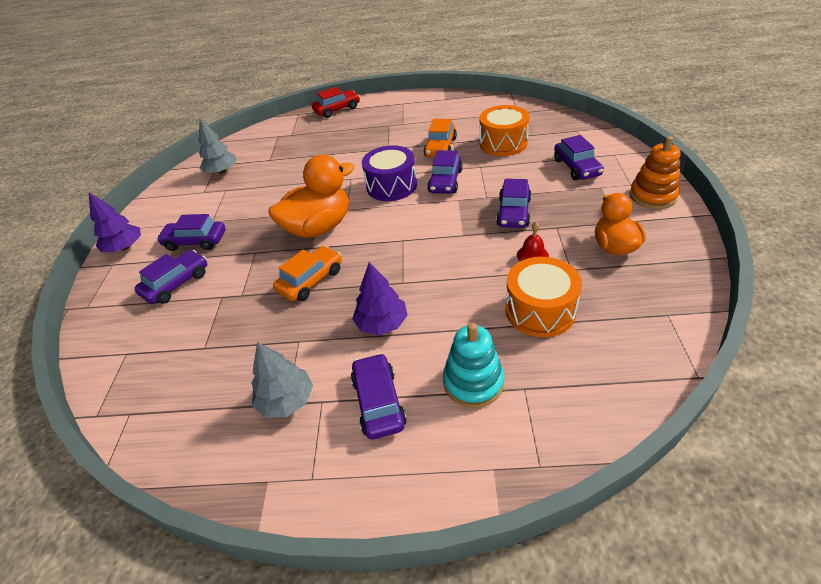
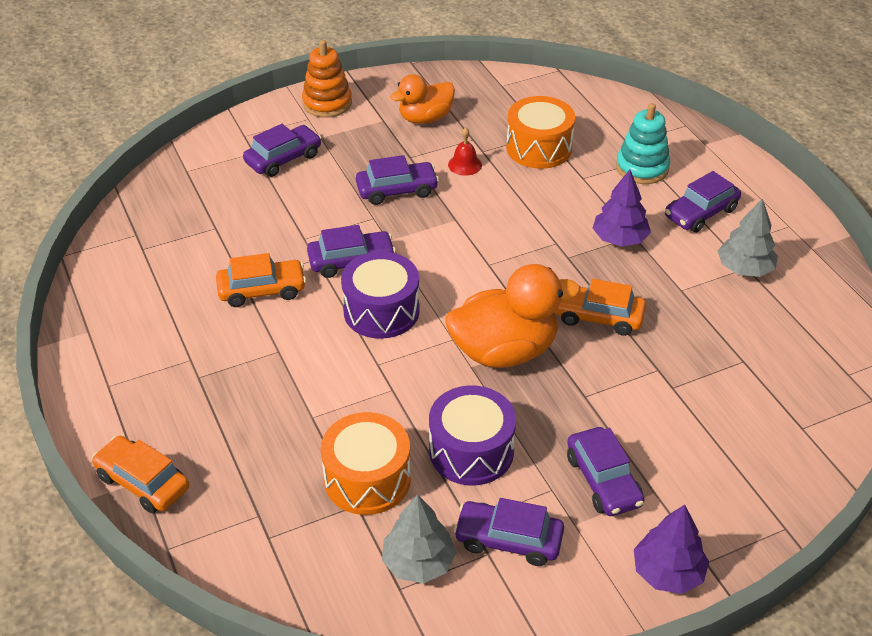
camera: 120 degrees left, 0 degrees up
(176, 283) = (685, 449): purple car -> purple car (508, 540)
(262, 199) = (471, 451): none -> purple drum
(319, 227) = (504, 351): orange duck -> orange duck turned 135 degrees clockwise
(337, 109) = (143, 482): red car -> orange car
(503, 143) = (236, 230): orange drum -> orange drum (367, 479)

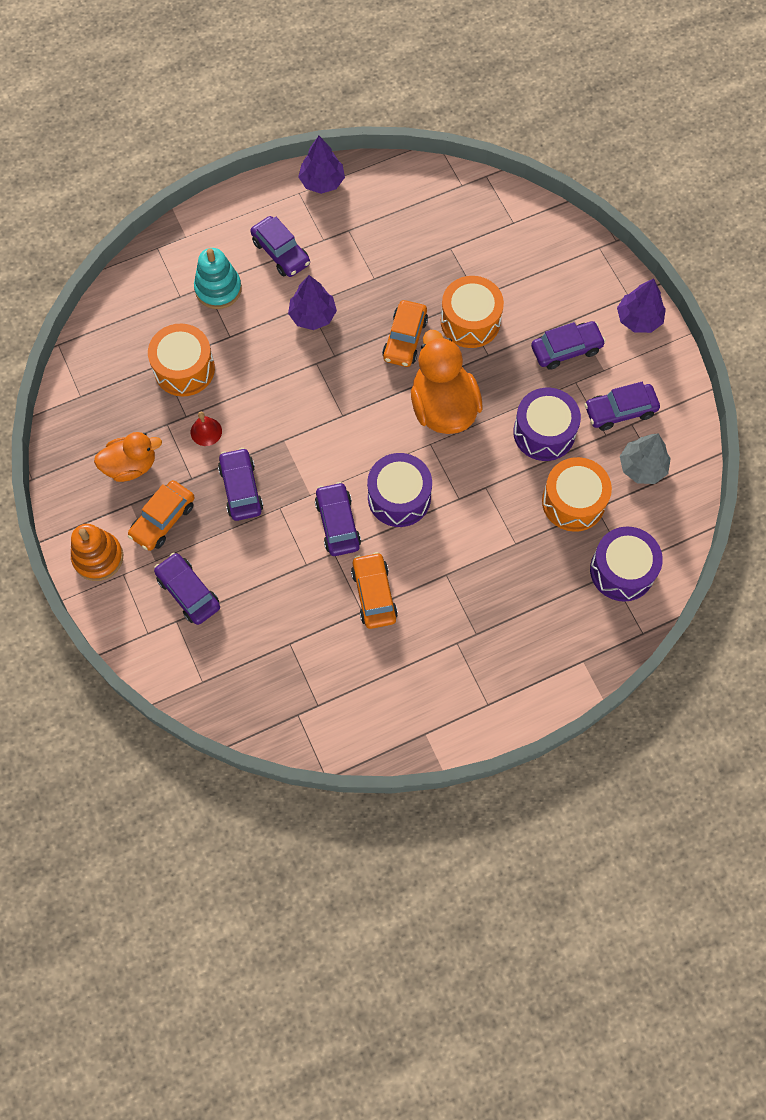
camera: 90 degrees left, 25 degrees up
(143, 482) = (585, 660): orange car -> orange car (163, 519)
(261, 529) = (622, 570): none -> purple drum
(425, 118) = (131, 465): orange duck -> orange duck turned 75 degrees counterclockwise
(508, 540) = (620, 411): purple car -> purple car turned 60 degrees clockwise
(633, 379) = (470, 321): none -> orange drum
(744, 268) = (350, 232): grey tree -> none
(811, 244) = (322, 182): none -> purple tree

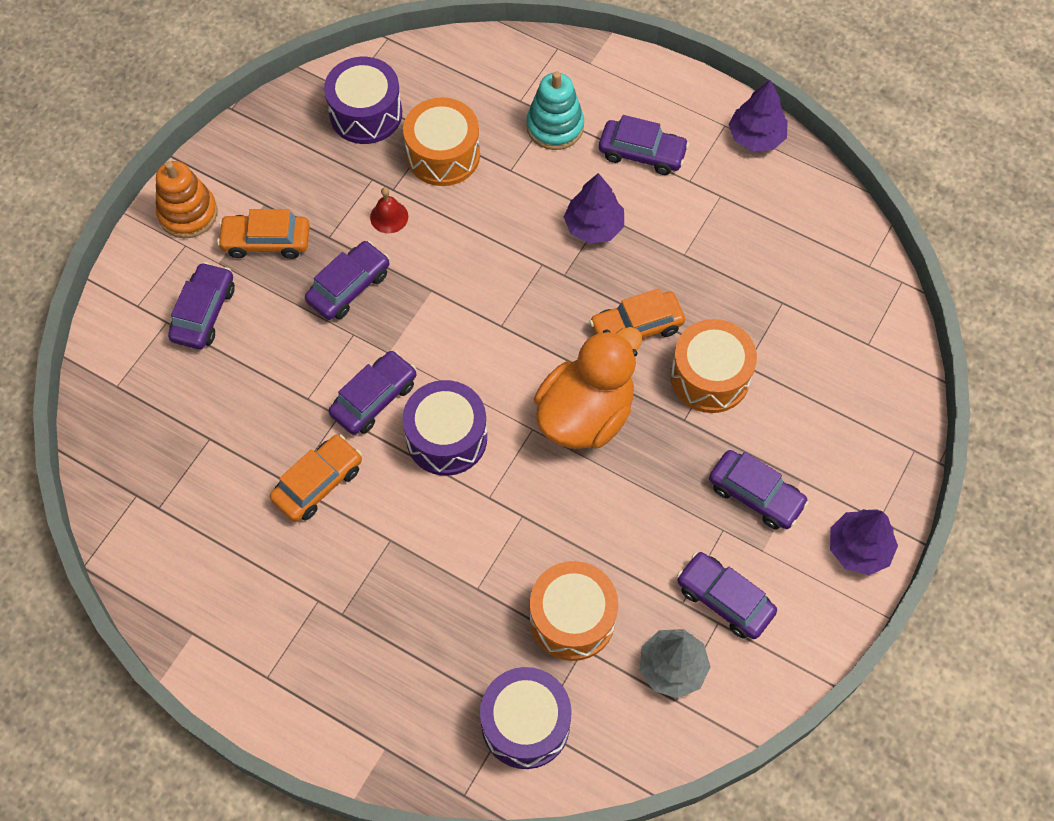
camera: 55 degrees right, 5 degrees down
(131, 465) = (304, 178): orange duck -> none
(281, 252) = (642, 153): purple car -> purple car turned 90 degrees counterclockwise
(544, 432) = (634, 535): purple drum -> purple drum (366, 114)

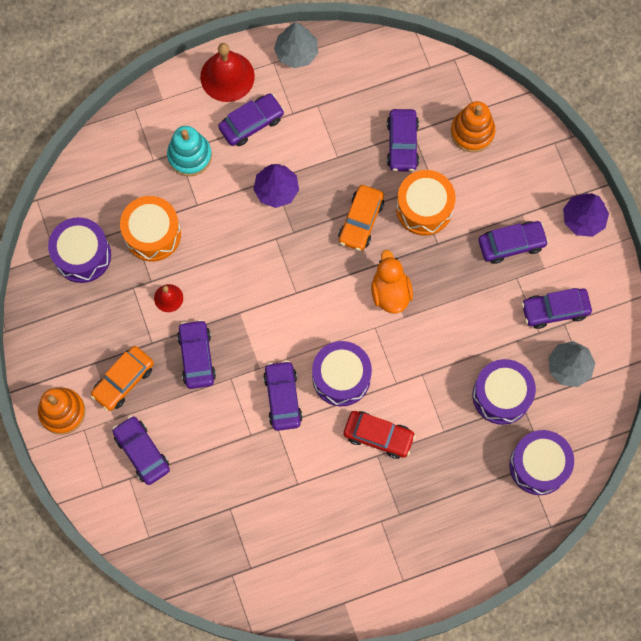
camera: 50 degrees left, 10 degrees up
(318, 483) = (310, 468): orange car -> none
(413, 524) = (378, 436): none -> red car
(572, 618) = (501, 395): orange drum -> purple drum
(585, 414) = (390, 292): orange duck -> orange duck, size x0.64
(669, 98) = (227, 76): none -> red bell
(756, 137) = (296, 52): purple tree -> grey tree
(759, 303) = (402, 144): none -> purple car
(841, 359) = (472, 132): none -> orange stacking toy

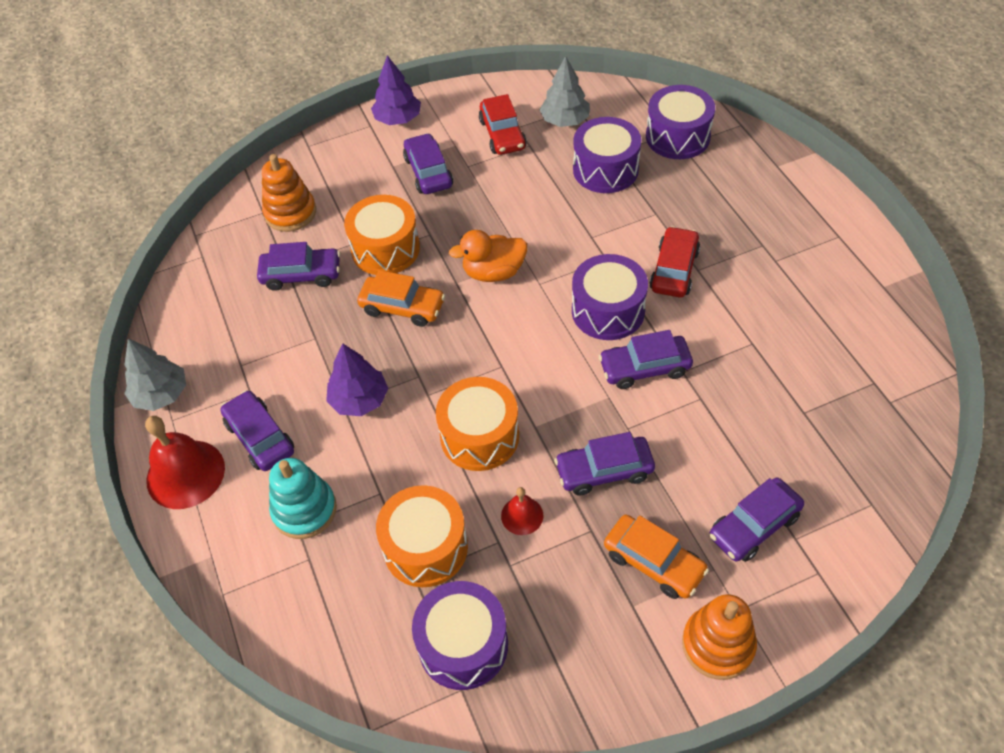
camera: 90 degrees left, 20 degrees down
(235, 273) = (479, 436): none -> orange drum
(555, 310) = (502, 134): purple car -> red car

